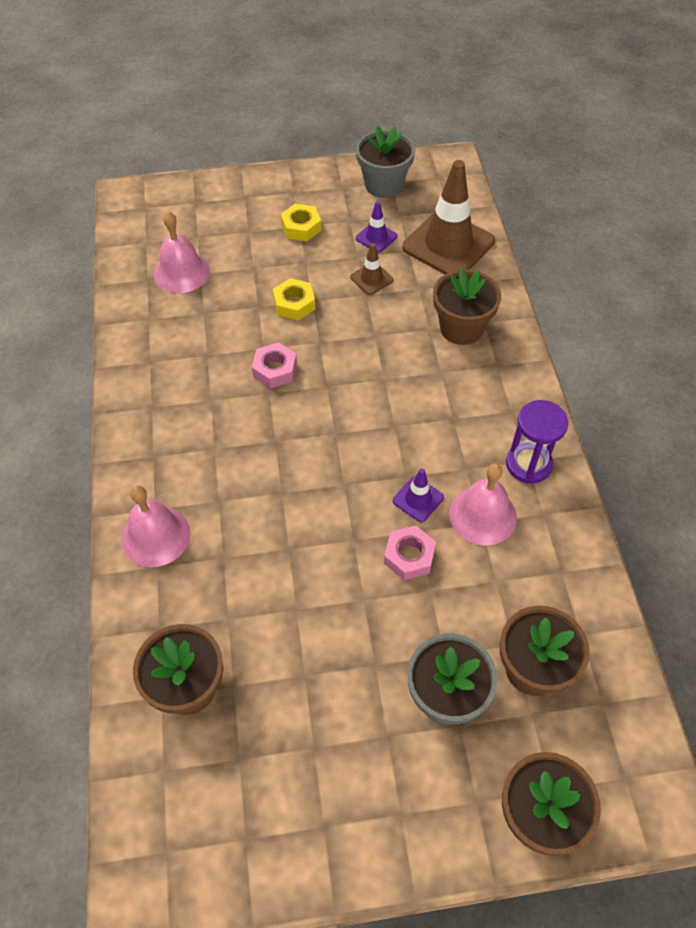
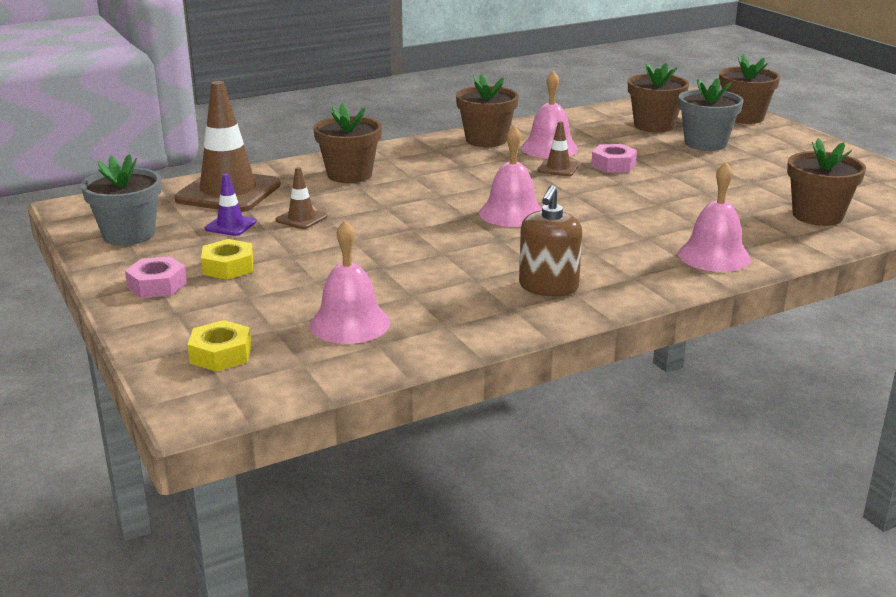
camera: 110 degrees left, 30 degrees down
(169, 394) = (548, 287): none -> brown soap dispenser
(275, 370) = (467, 242): pink nut -> pink nut (157, 285)
(294, 304) = (364, 249): yellow nut -> yellow nut (221, 354)
(319, 419) = (511, 213): none -> pink bell
(418, 499) = (558, 168): purple traffic cone -> brown traffic cone
(528, 464) = (486, 140): purple hourglass -> brown flower pot

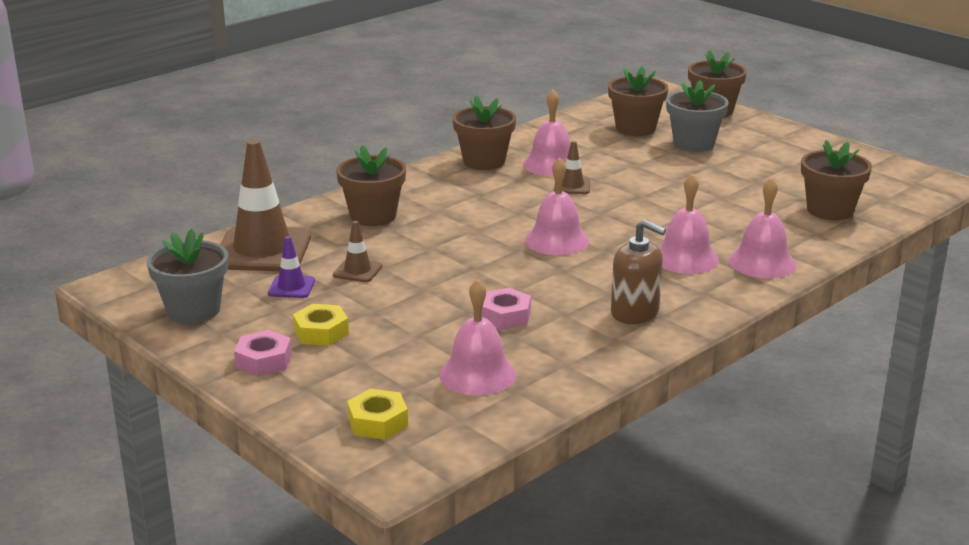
camera: 15 degrees left, 0 degrees up
(548, 287) = (635, 312): brown soap dispenser -> brown soap dispenser turned 60 degrees counterclockwise
(613, 165) = (621, 177): pink nut -> pink nut (505, 316)
(633, 243) = (685, 258): none -> pink bell

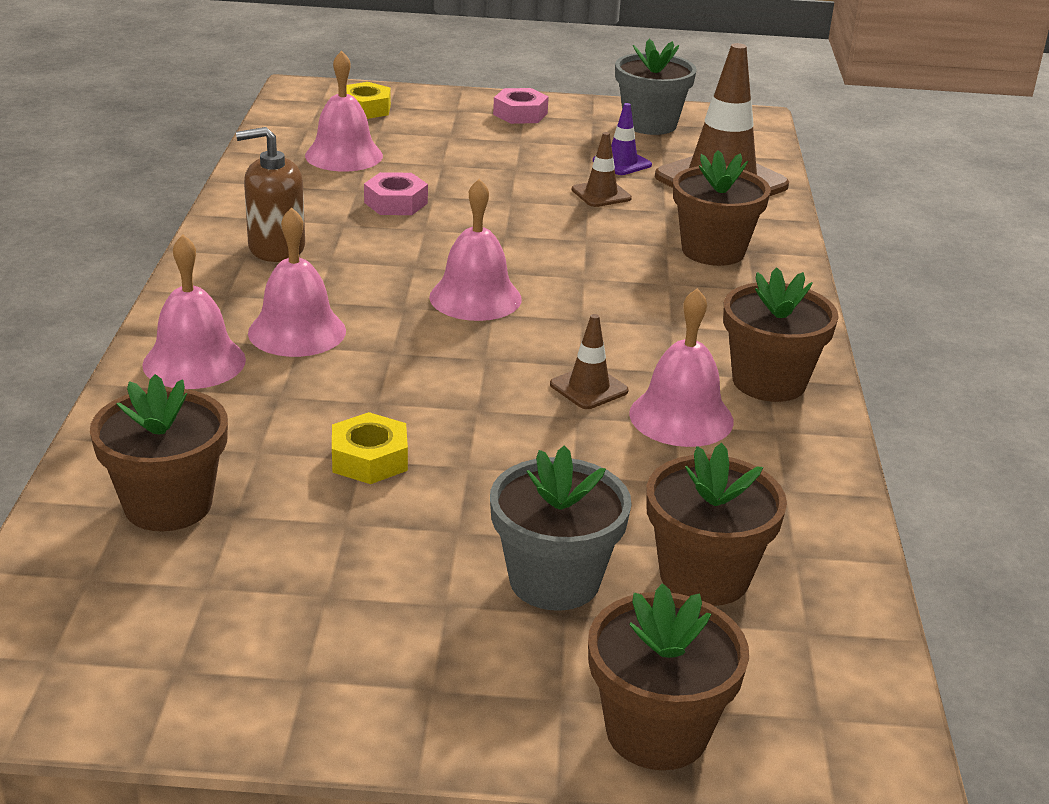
camera: 135 degrees right, 5 degrees up
(321, 332) = (522, 142): yellow nut -> yellow nut (369, 459)

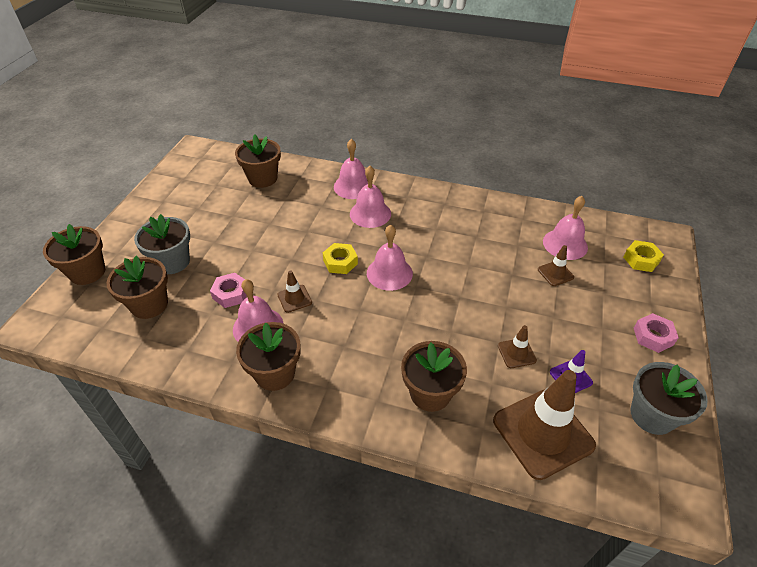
camera: 105 degrees right, 15 degrees up
(276, 248) = (450, 213): brown soap dispenser -> none
(369, 459) = (268, 225): yellow nut -> yellow nut (340, 262)
(395, 203) = (501, 257): pink nut -> pink nut (231, 294)
(419, 165) = (555, 273): none -> brown traffic cone

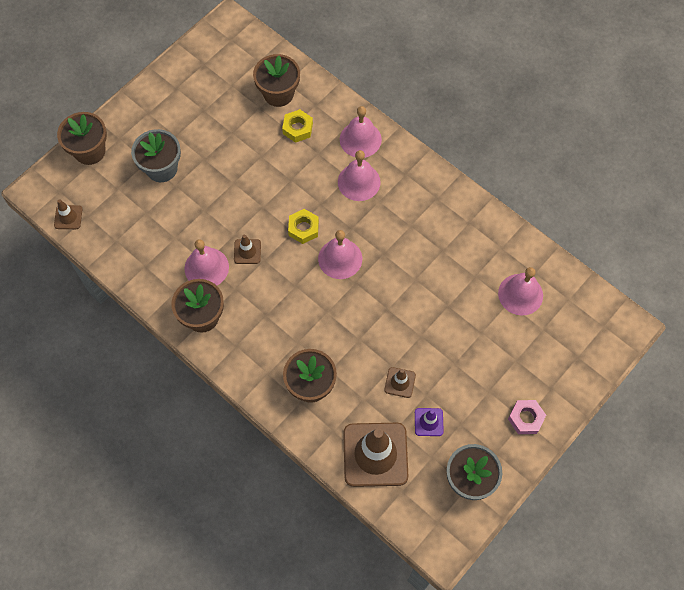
camera: 25 degrees right, 20 degrees up
(149, 304) = (129, 208): brown flower pot -> none
(231, 294) = (197, 224): pink nut -> none
(555, 273) = (487, 322): brown traffic cone -> brown traffic cone (68, 217)
(641, 260) = (579, 341): yellow nut -> yellow nut (297, 128)

